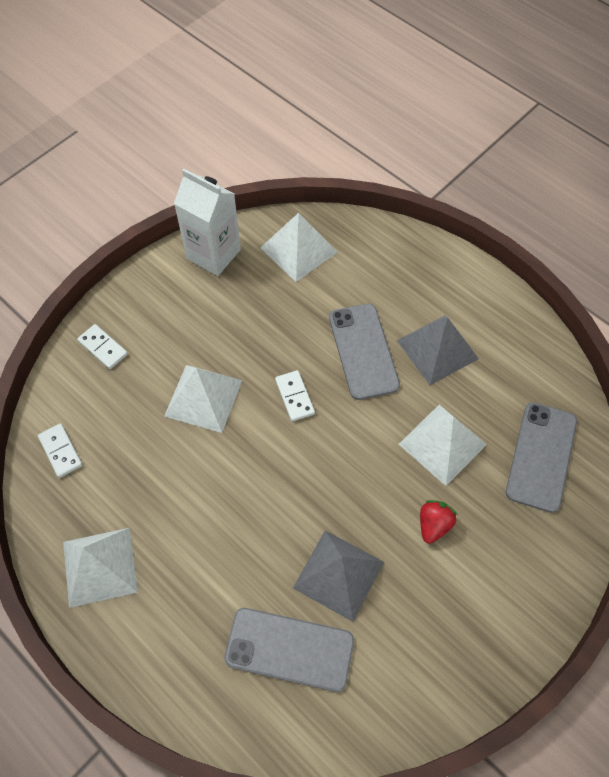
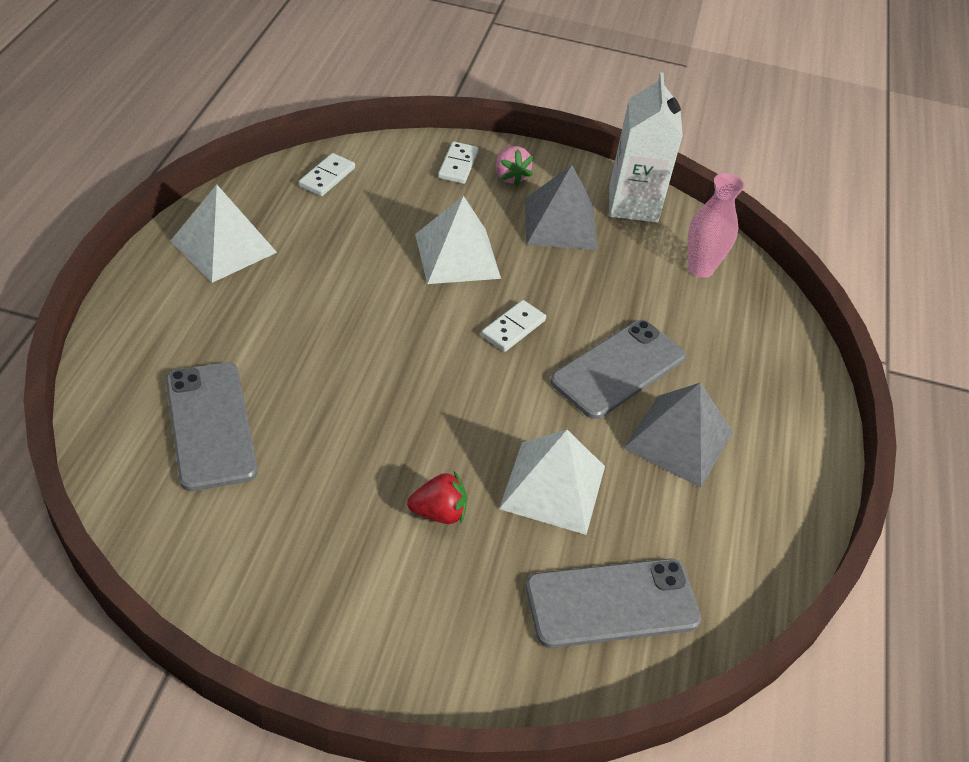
camera: 55 degrees right, 15 degrees down
(137, 318) = (510, 176): none -> pink strawberry
(298, 250) = (700, 269): white pyramid -> pink vase
(338, 575) = (321, 440): grey pyramid -> grey pyramid (560, 224)

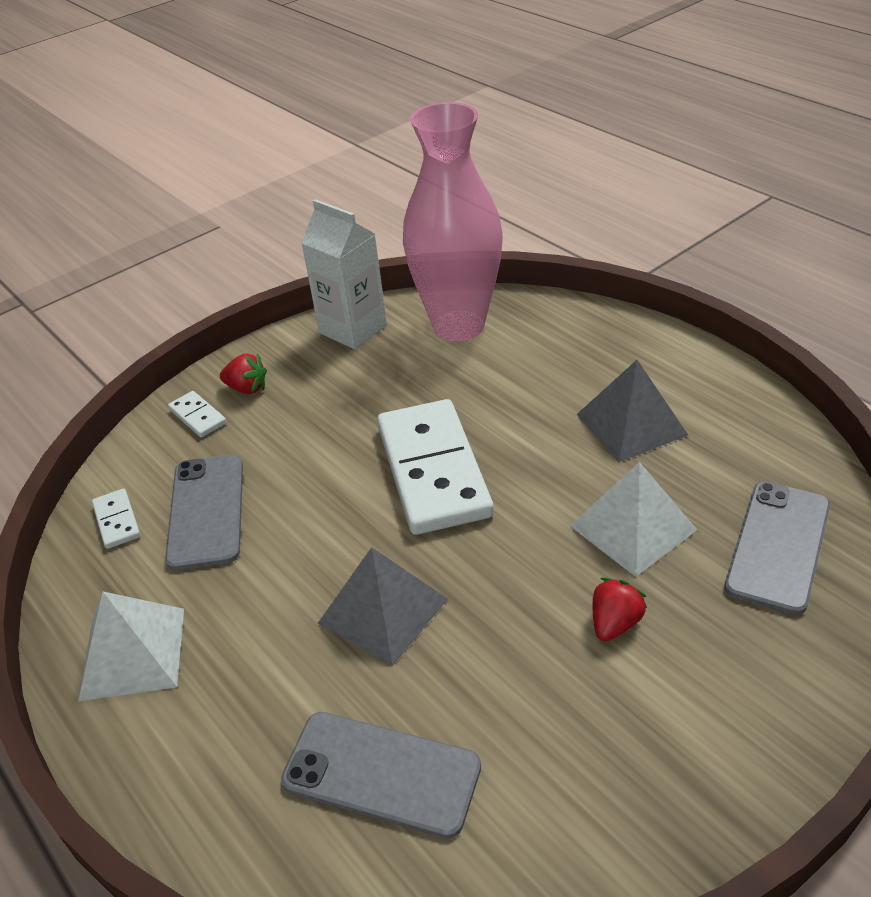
camera: 45 degrees left, 5 degrees down
(457, 256) = (313, 469): white pyramid -> none
(510, 176) = (247, 388): pink strawberry -> red strawberry
(513, 328) = (433, 471): white domino -> white domino, size x2.39
(560, 224) = (335, 383): grey pyramid -> grey pyramid (383, 611)
(618, 369) = (531, 425): grey phone -> grey phone (207, 511)
(700, 269) = (458, 325): pink vase -> pink vase, size x2.09

